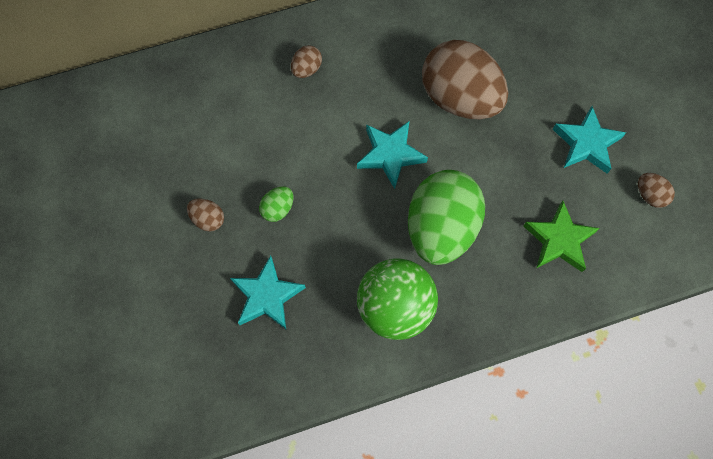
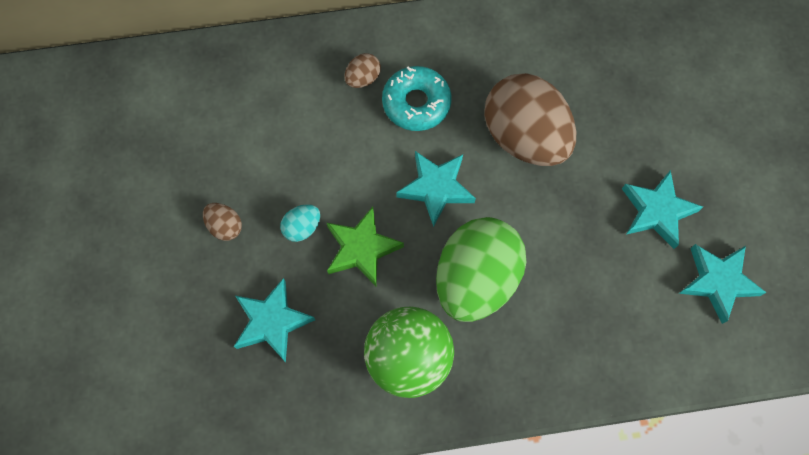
camera: 10 degrees right, 0 degrees up
(278, 209) = (302, 227): green egg -> turquoise egg
(358, 83) = (416, 103): none -> turquoise donut
(559, 240) = (605, 315): green star -> green star (361, 248)
(650, 195) = (718, 281): brown egg -> turquoise star

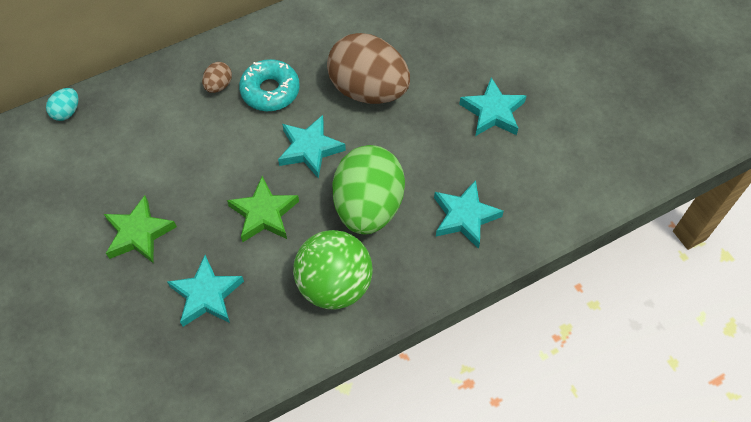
camera: 20 degrees left, 10 degrees down
(225, 226) = (139, 233): brown egg -> green star
(302, 227) = (207, 213): turquoise egg -> turquoise egg (67, 112)
(718, 281) = (559, 148): turquoise star -> turquoise star (464, 217)

